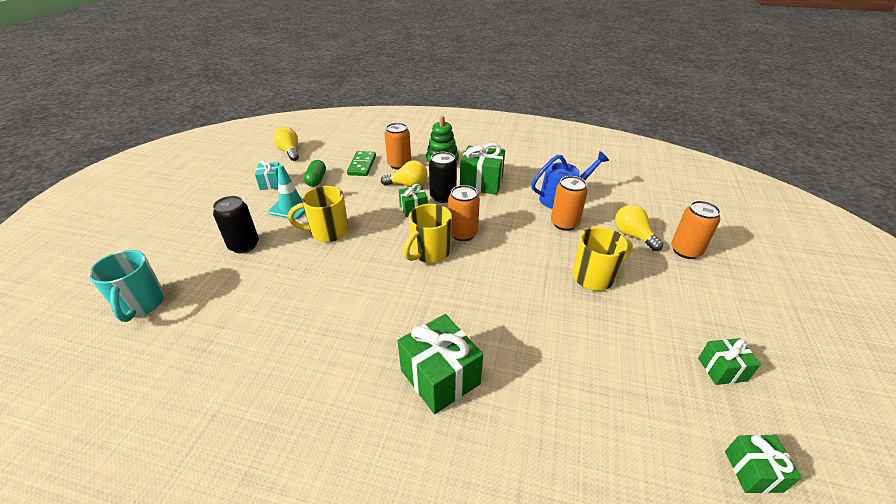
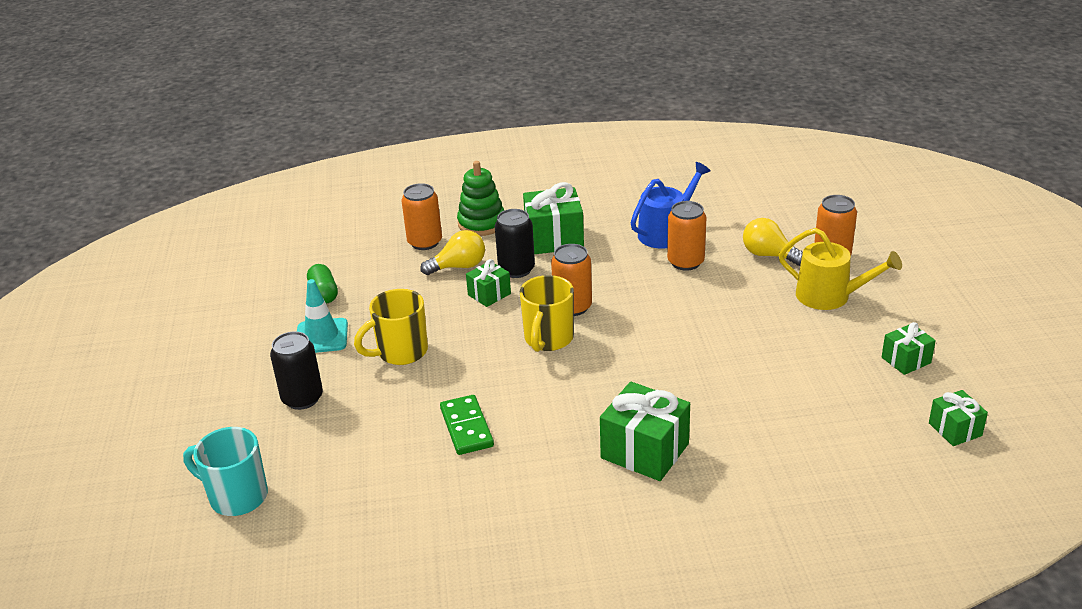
camera: 20 degrees left, 5 degrees down
(141, 304) = (236, 497): turquoise mug -> turquoise mug turned 150 degrees clockwise
(271, 183) = (261, 315): turquoise gift -> none
(289, 152) = (244, 265): yellow light bulb -> none
(362, 165) = (372, 257): green domino -> green domino (466, 427)
(594, 277) = (748, 311): yellow mug -> none
(670, 284) = (829, 296): none -> yellow watering can

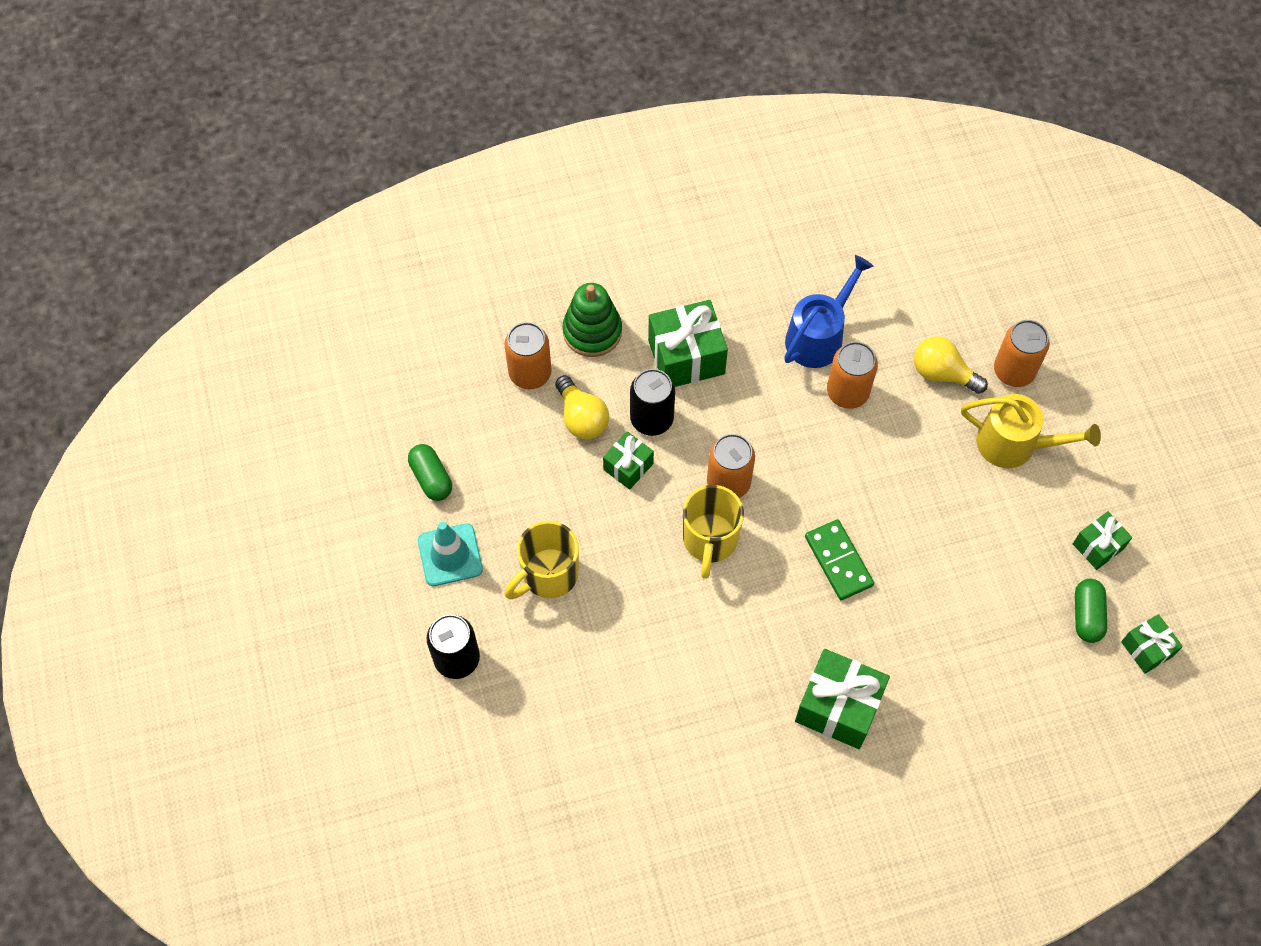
camera: 10 degrees left, 30 degrees up
(236, 497) = (429, 810): turquoise mug -> none
(459, 267) = (581, 418): yellow light bulb -> yellow light bulb turned 90 degrees clockwise
(466, 427) = (647, 688): green domino -> green domino (838, 561)
(894, 403) = (1087, 615): none -> green capsule

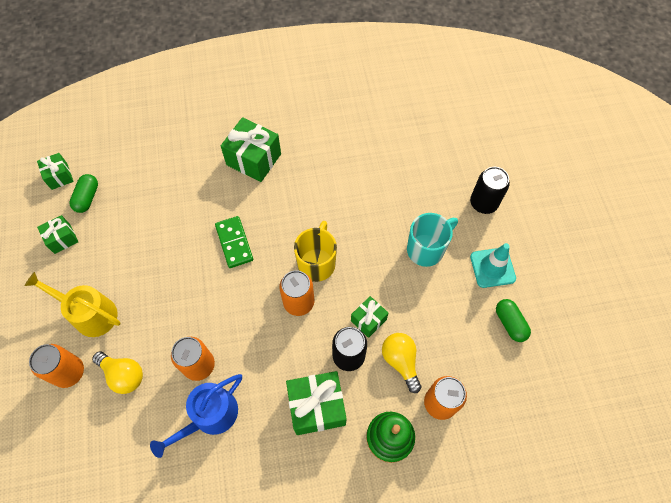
camera: 175 degrees left, 0 degrees up
(548, 575) = (426, 249): yellow mug -> turquoise mug

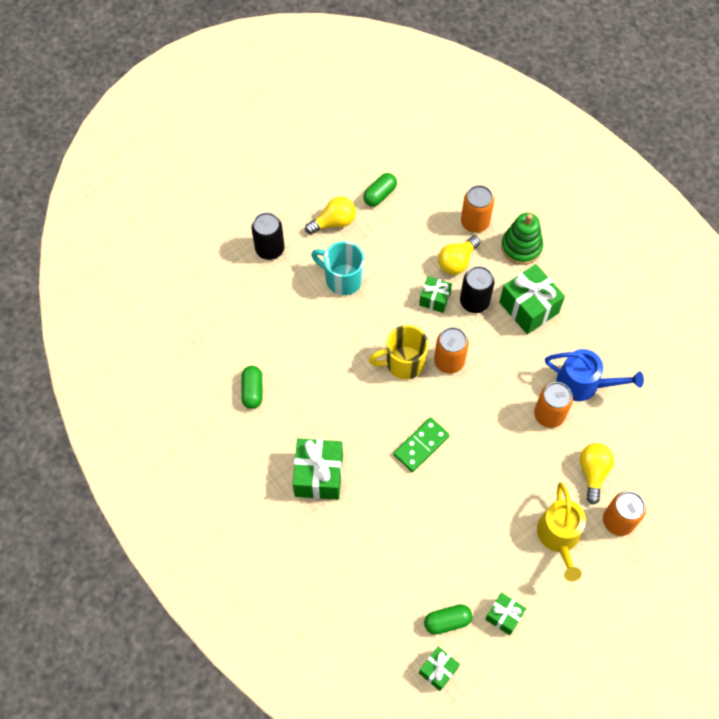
camera: 115 degrees left, 0 degrees up
(350, 142) = (252, 391): none -> green capsule
(492, 267) = (334, 222): turquoise traffic cone -> yellow light bulb

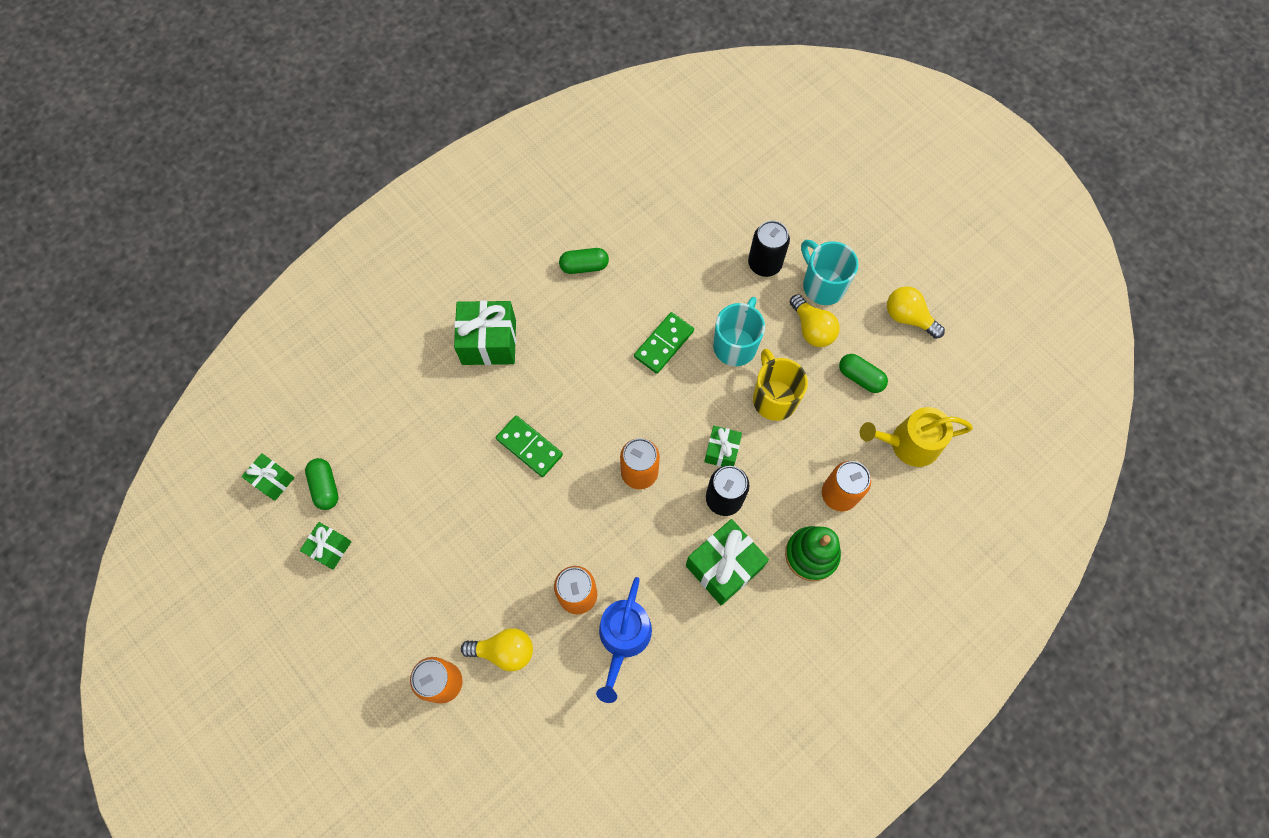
camera: 85 degrees right, 5 degrees up
(295, 209) = (822, 285): none -> turquoise mug
(336, 333) = (664, 344): none -> green domino
(403, 363) = (632, 421): yellow mug -> yellow mug (773, 398)
(457, 261) = (778, 475): yellow light bulb -> yellow light bulb (908, 317)
(559, 536) = (423, 610): yellow watering can -> yellow watering can (909, 444)

